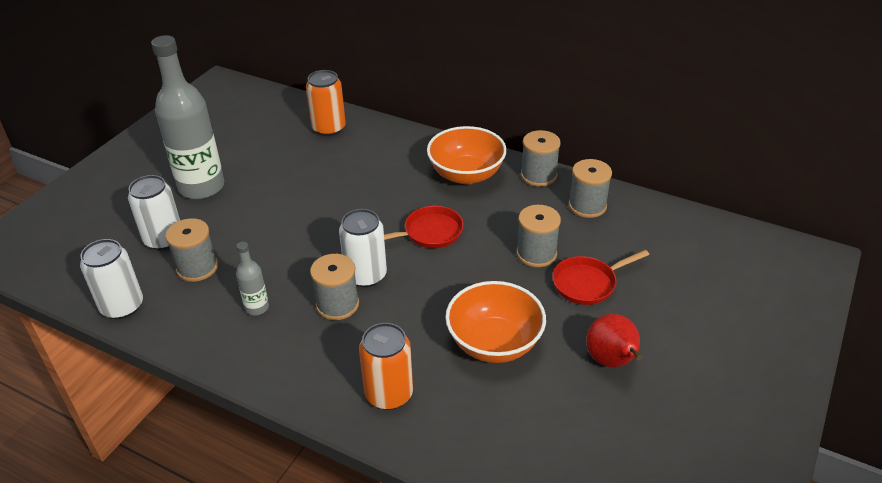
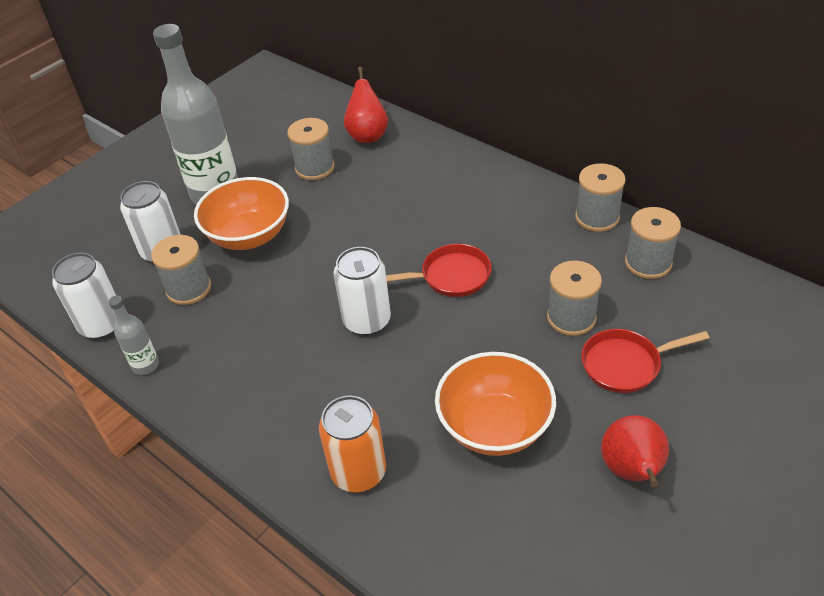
camera: 15 degrees right, 5 degrees up
(257, 308) = (240, 345): grey bottle -> grey bottle (146, 365)
(329, 128) = (367, 135): orange can -> red pear
(337, 304) = (327, 353): grey spool -> grey spool (315, 168)
(466, 174) = (510, 207): orange bowl -> orange bowl (249, 235)

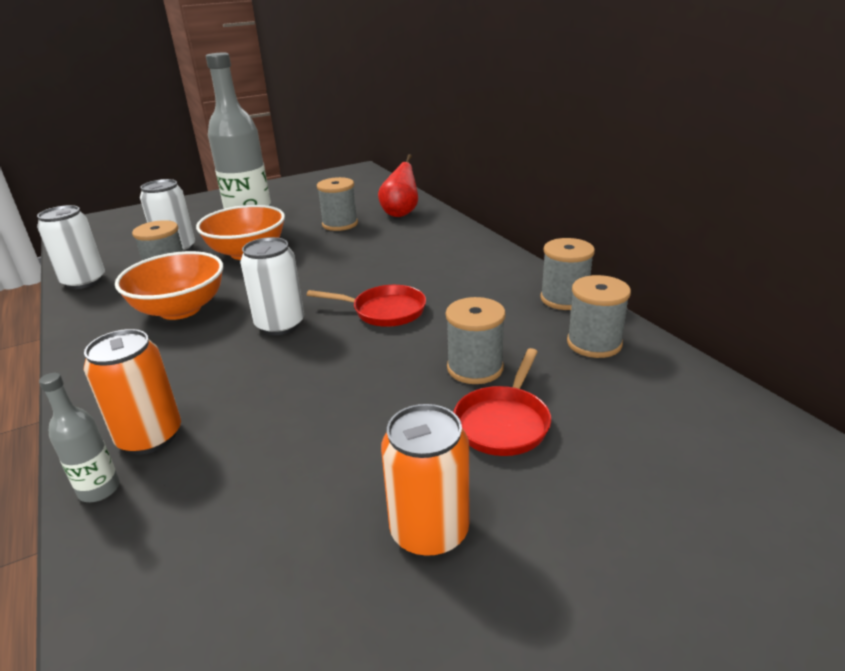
camera: 20 degrees right, 15 degrees down
(146, 365) = (81, 312): grey bottle -> grey bottle (99, 489)
(494, 426) = (315, 438): orange bowl -> orange bowl (180, 309)
(625, 364) = (503, 422): red pan -> red pan turned 75 degrees counterclockwise
(632, 471) = (429, 531): red pear -> orange can

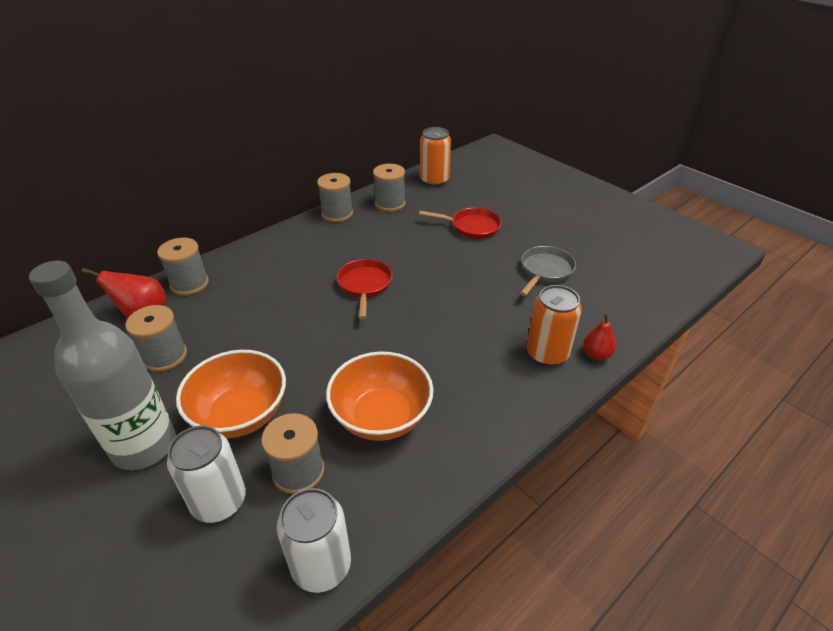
camera: 105 degrees left, 10 degrees up
(99, 489) = (596, 354): grey bottle -> red pear
(280, 325) = (396, 336): white can -> none
(328, 489) = (545, 271): none -> grey pan
(429, 531) = (551, 239): orange can -> orange can (434, 180)
(475, 368) = (427, 239): grey spool -> grey spool (189, 284)

